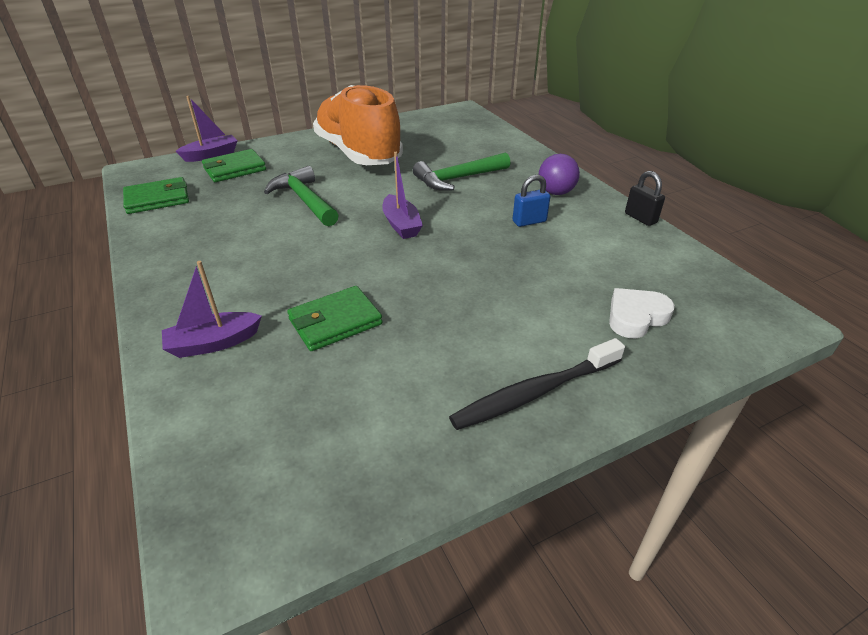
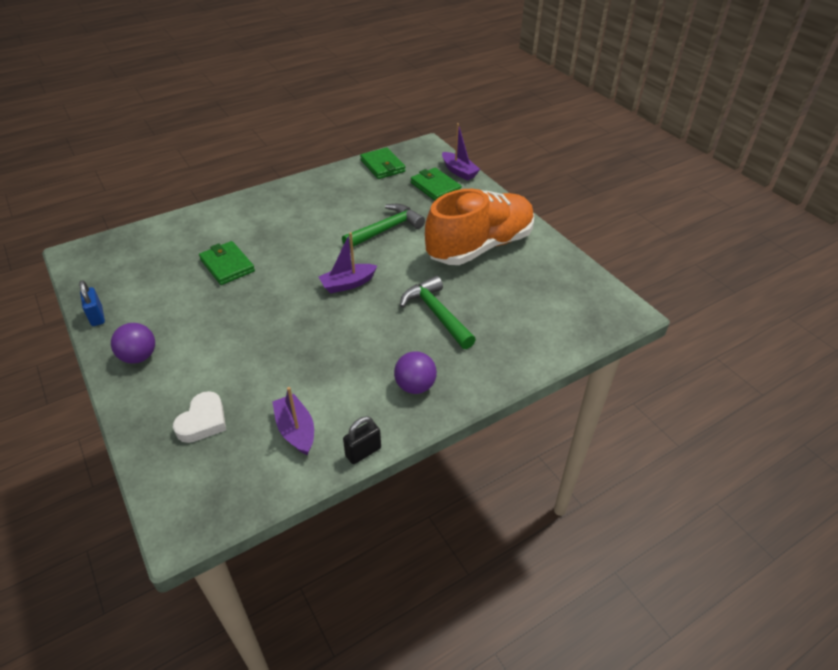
camera: 85 degrees right, 5 degrees up
(213, 343) = (216, 224): purple boat -> purple boat (296, 430)
(529, 221) = (354, 363): blue padlock -> blue padlock (97, 316)
(534, 393) = (139, 357): black toothbrush -> purple ball
(636, 317) = (203, 421): white heart -> white heart turned 60 degrees clockwise

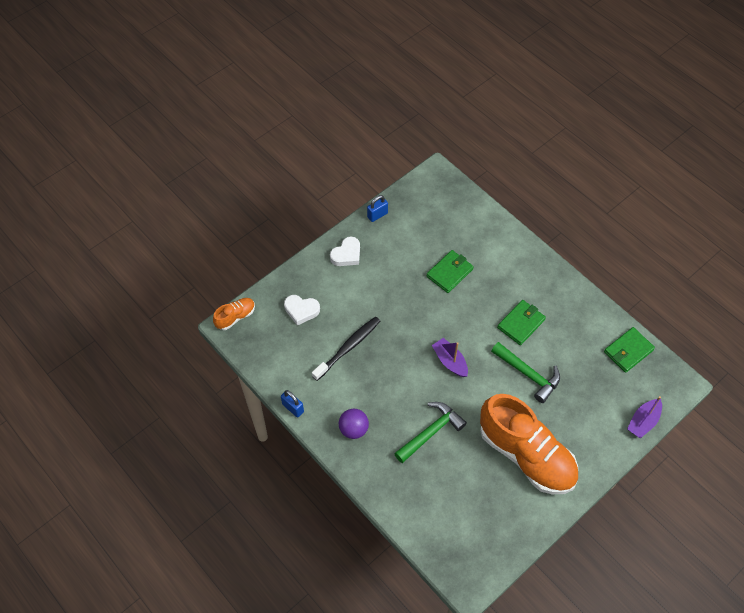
camera: 80 degrees right, 15 degrees up
(139, 357) = (346, 254): purple ball -> white heart
(168, 514) = (235, 317): none -> orange shoe
(289, 375) = (348, 347): none -> black toothbrush
(296, 430) = (303, 364): purple boat -> none
(363, 452) = (293, 408): black padlock -> blue padlock
(435, 187) = (607, 404): green wallet -> green wallet (521, 324)

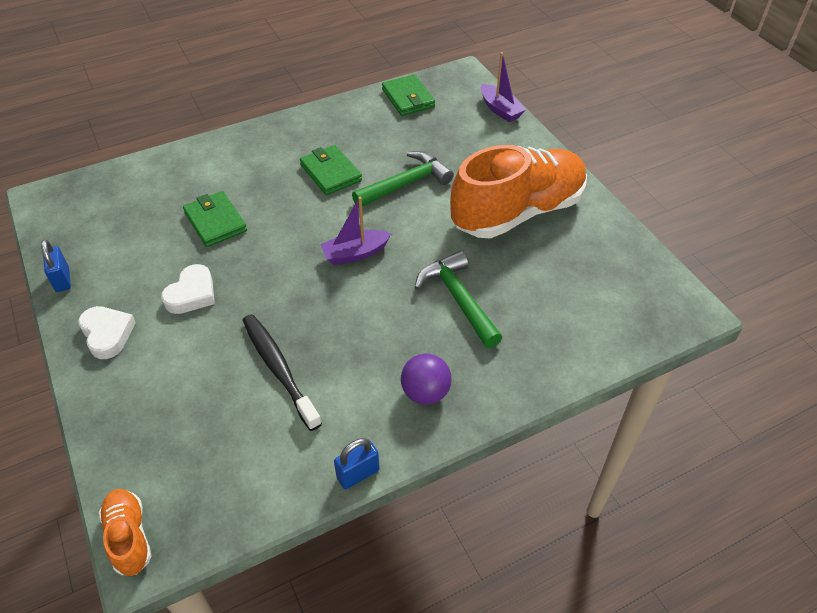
camera: 75 degrees left, 10 degrees down
(301, 310) = (175, 421): white heart -> white heart (192, 294)

